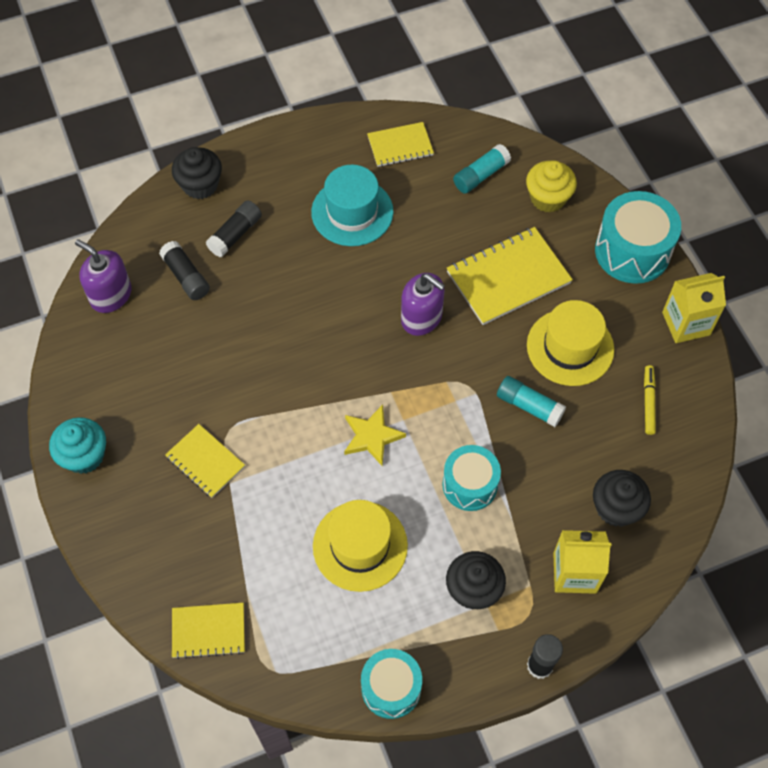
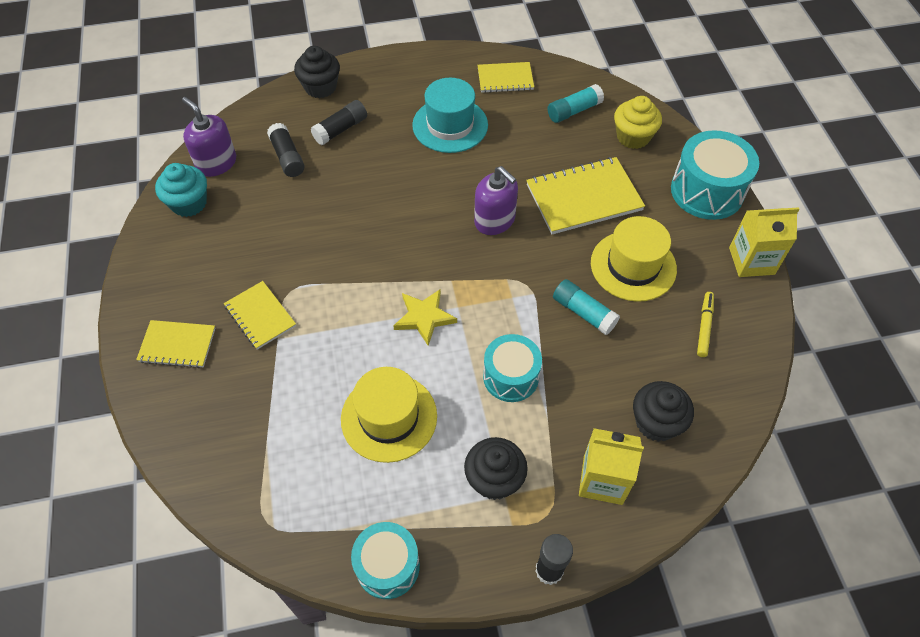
camera: 10 degrees right, 5 degrees down
(84, 455) = (150, 294): turquoise cupcake -> turquoise cupcake (189, 203)
(208, 631) = (218, 475): yellow notebook -> yellow notebook (177, 345)

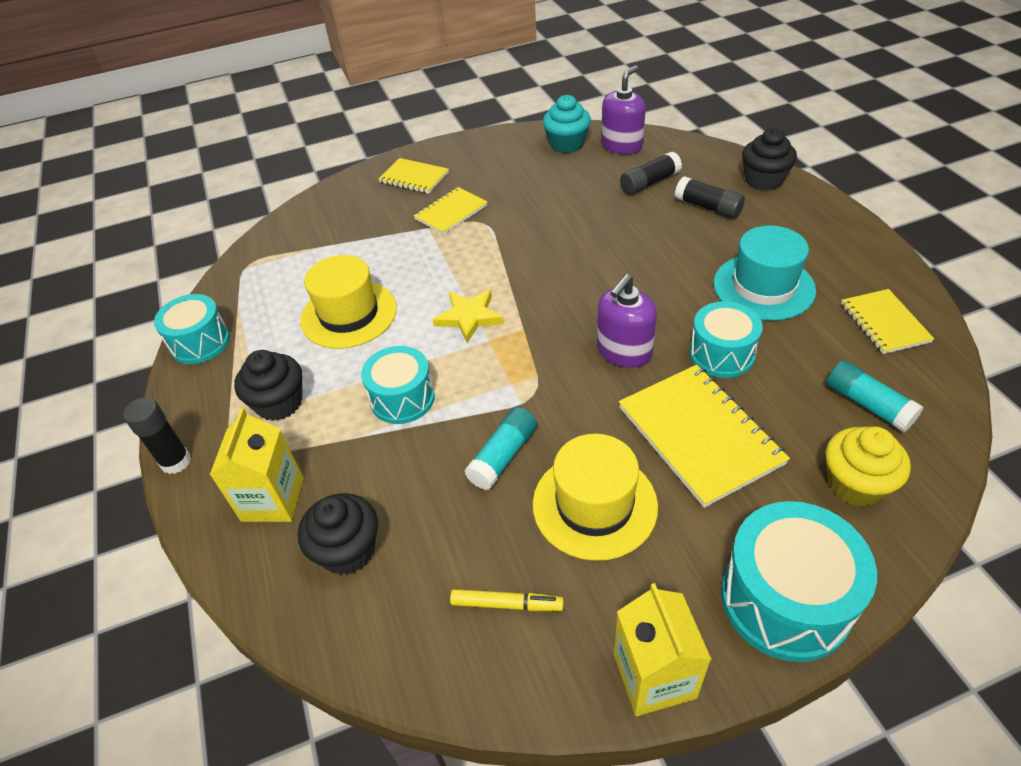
camera: 85 degrees right, 10 degrees down
(177, 345) = (414, 177): yellow notebook -> yellow notebook turned 60 degrees counterclockwise
(512, 166) = (721, 354): none -> turquoise drum

